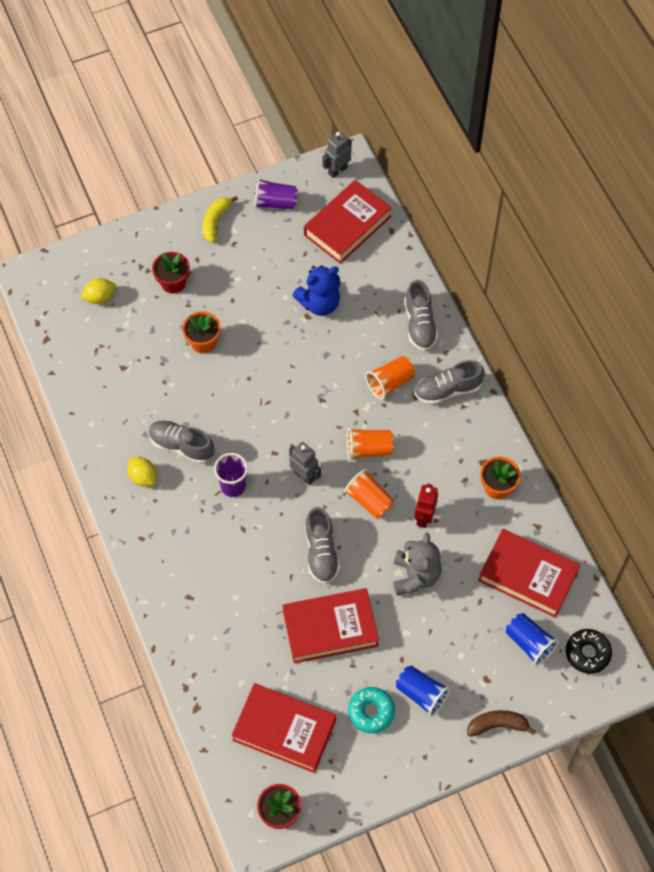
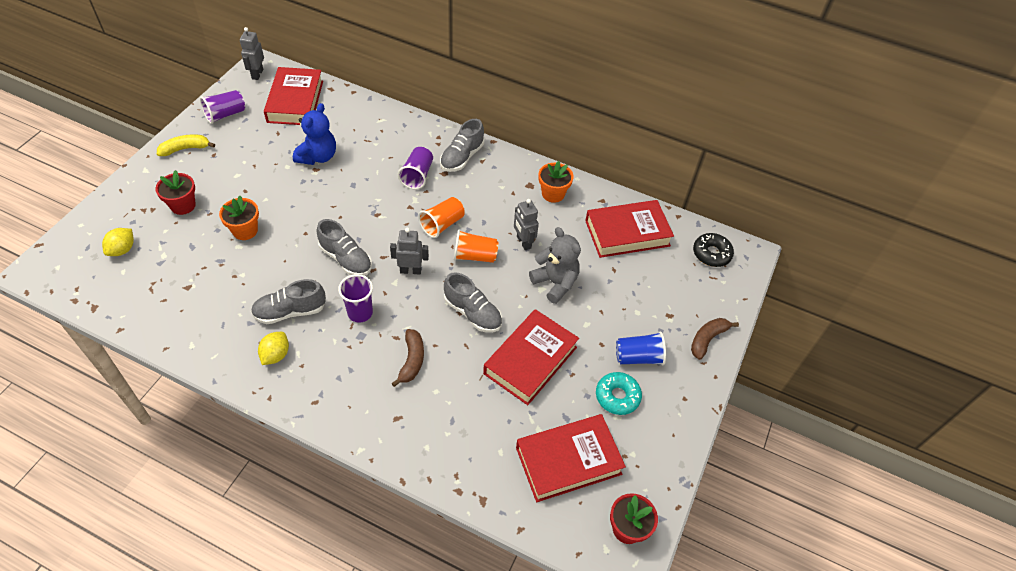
camera: 45 degrees left, 10 degrees down
(143, 477) = (276, 355): yellow lemon -> yellow lemon turned 75 degrees counterclockwise
(215, 221) = (185, 149): yellow banana -> yellow banana turned 90 degrees clockwise
(238, 558) = (412, 360): none -> brown banana
(390, 383) = (417, 175): orange cup -> purple cup
(419, 324) = (404, 130): grey shoe -> grey shoe (346, 259)
(424, 517) = (523, 242): red robot -> grey robot
(529, 643) = (671, 273): blue cup -> none

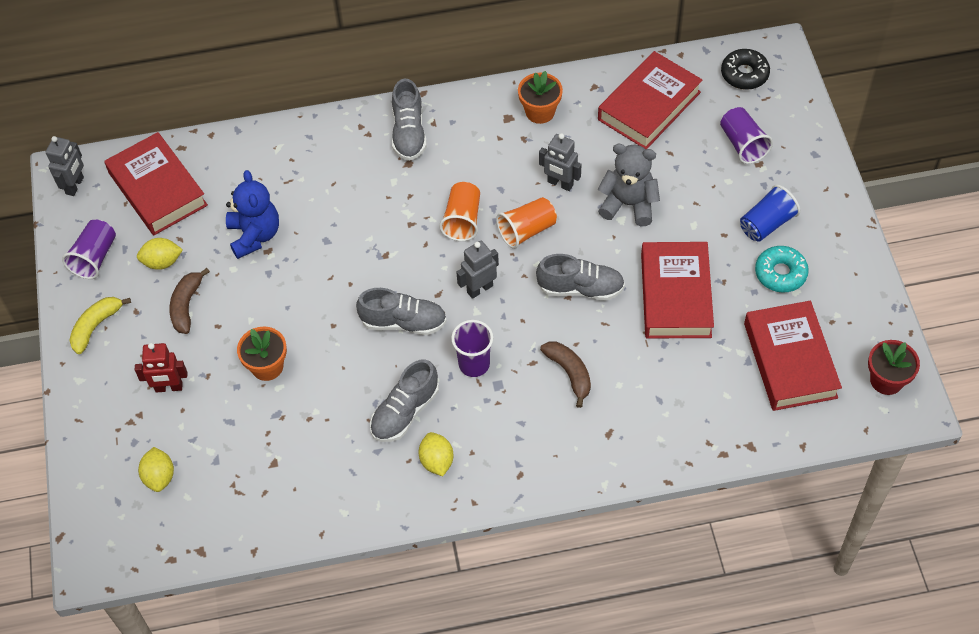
camera: 30 degrees left, 5 degrees up
(183, 205) = (169, 387): red flower pot -> red robot
(255, 139) = (162, 262): none -> yellow lemon
(257, 74) = (75, 186): grey robot -> grey robot turned 135 degrees counterclockwise
(417, 175) = (383, 185): purple cup -> purple cup (742, 144)
(568, 461) = (790, 360): red book -> red book turned 45 degrees counterclockwise
(707, 339) = (811, 164): brown banana -> brown banana (186, 305)

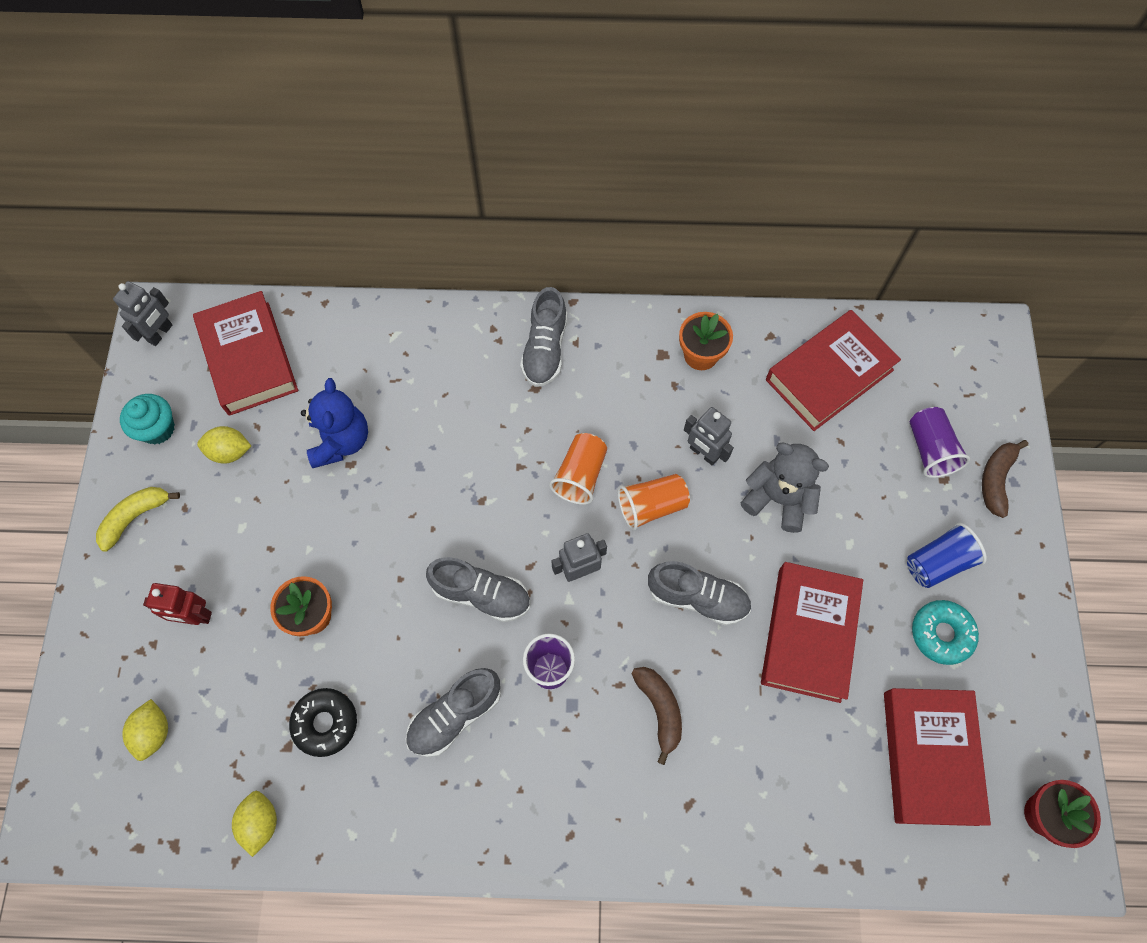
camera: 10 degrees right, 10 degrees up
(95, 257) = (157, 429): purple cup -> turquoise cupcake
(186, 305) = (242, 514): brown banana -> brown banana (995, 479)
(436, 461) = (476, 792): yellow lemon -> yellow lemon (260, 822)
(744, 74) = (950, 358): black donut -> black donut (325, 723)

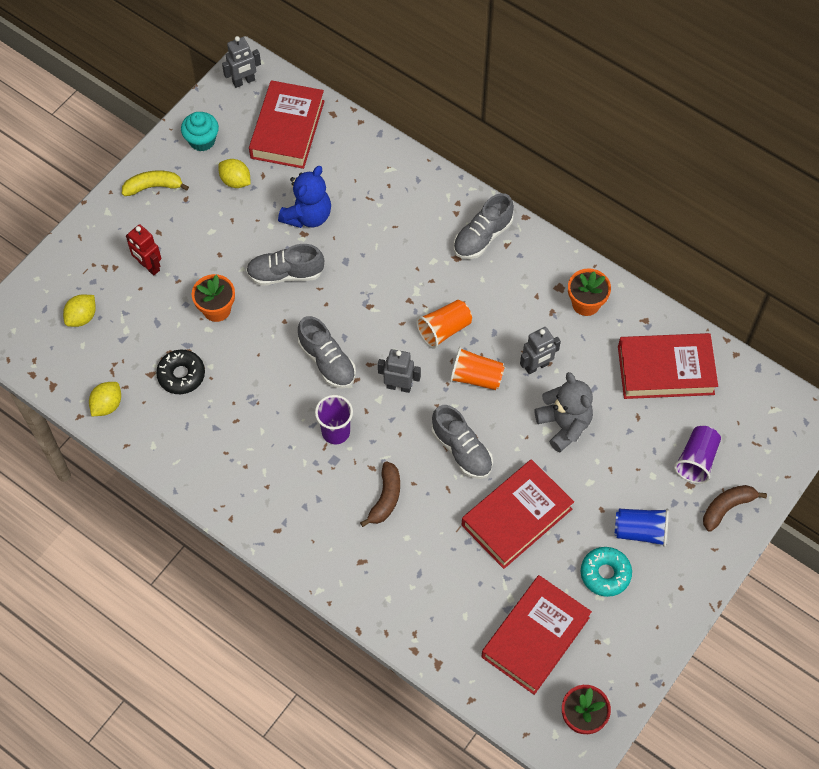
camera: 35 degrees right, 5 degrees down
(455, 715) = (260, 420): grey shoe -> grey shoe (285, 274)
(703, 453) = (537, 366): grey robot -> grey robot turned 105 degrees counterclockwise

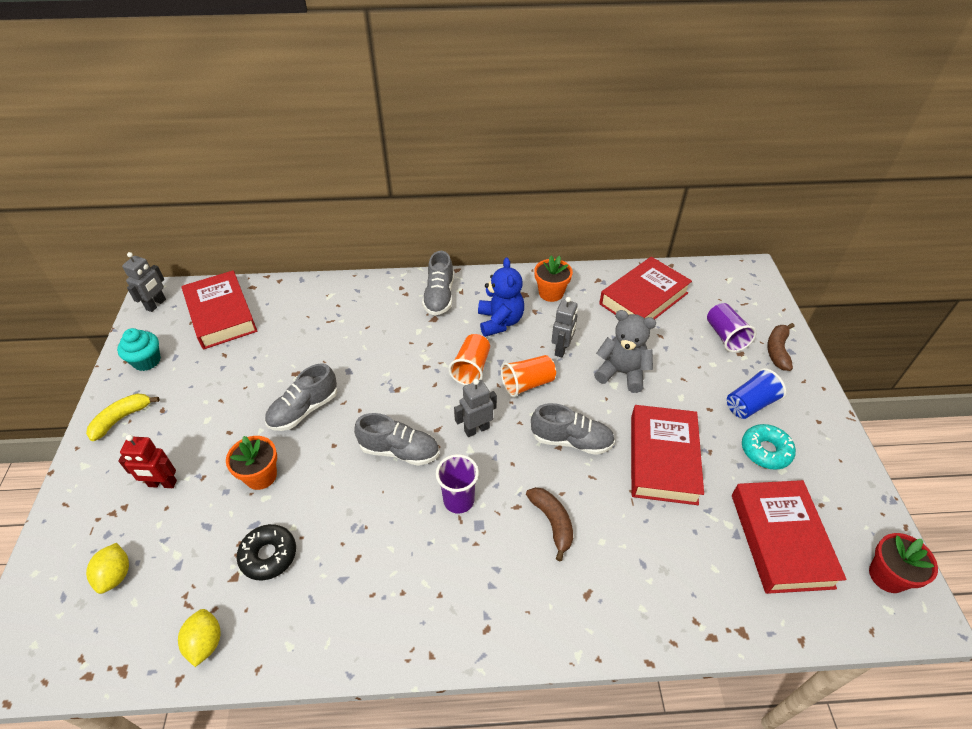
camera: 40 degrees left, 15 degrees down
(235, 181) = (202, 371): yellow lemon -> none
(308, 216) = (288, 359): blue teddy bear -> blue teddy bear (500, 322)

